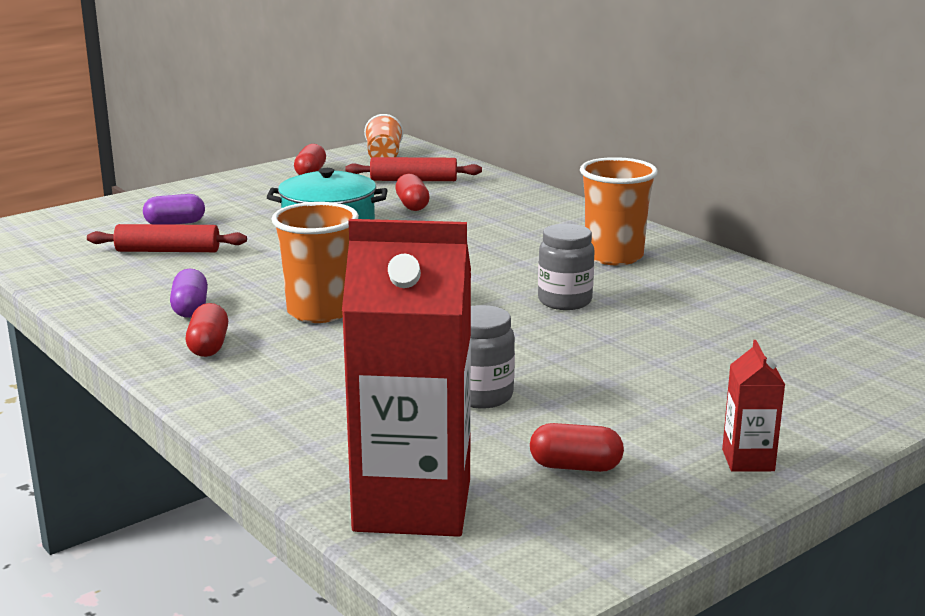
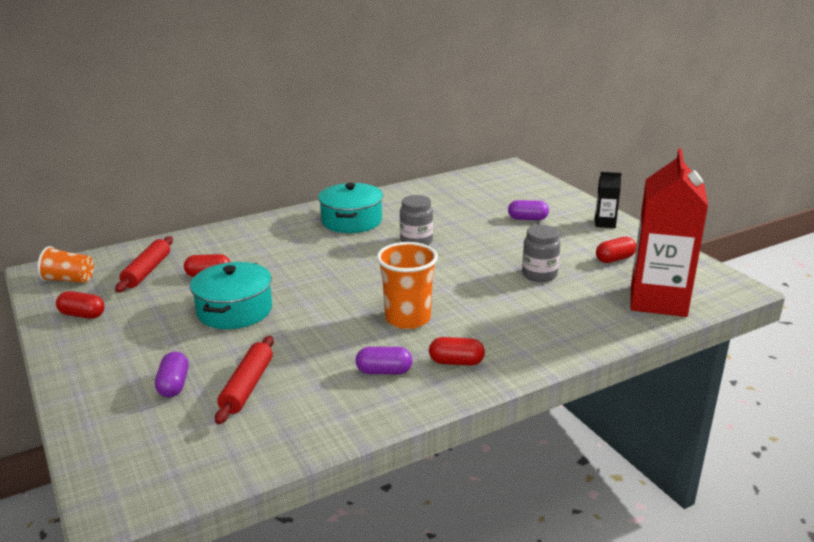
camera: 80 degrees left, 5 degrees up
(575, 466) = (615, 259): red capsule -> red capsule turned 45 degrees clockwise
(614, 256) = (351, 221): orange cup -> turquoise pot
(715, 382) = (527, 219): none -> purple capsule
(748, 460) = (605, 223): red carton -> black carton

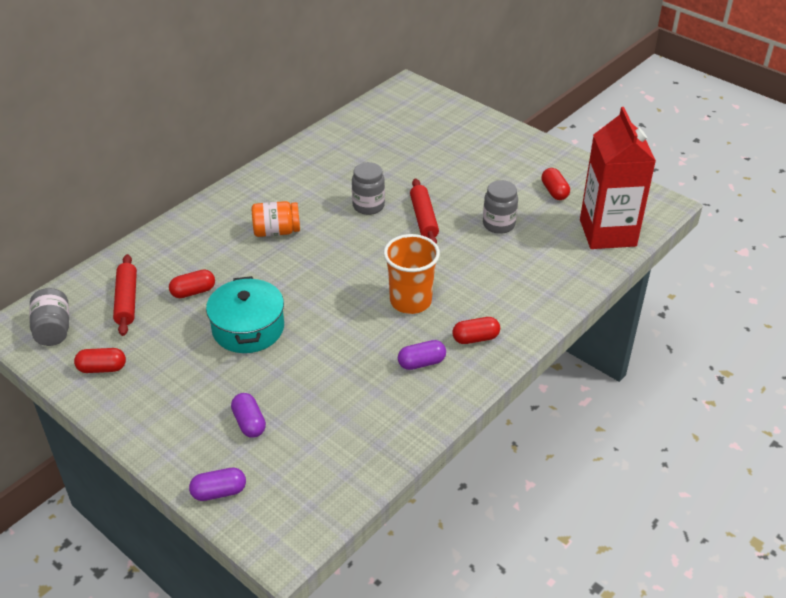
camera: 20 degrees left, 15 degrees up
(69, 280) = (53, 329): orange cup -> grey jar
(247, 386) = (315, 407): red rolling pin -> red rolling pin (424, 218)
(317, 246) = (276, 231): none -> orange jar
(351, 221) = (291, 191): turquoise pot -> none
(527, 219) = (457, 155): purple capsule -> purple capsule (219, 492)
(605, 223) = (528, 148): black carton -> none
(615, 259) = (554, 191): red capsule -> red capsule turned 60 degrees counterclockwise

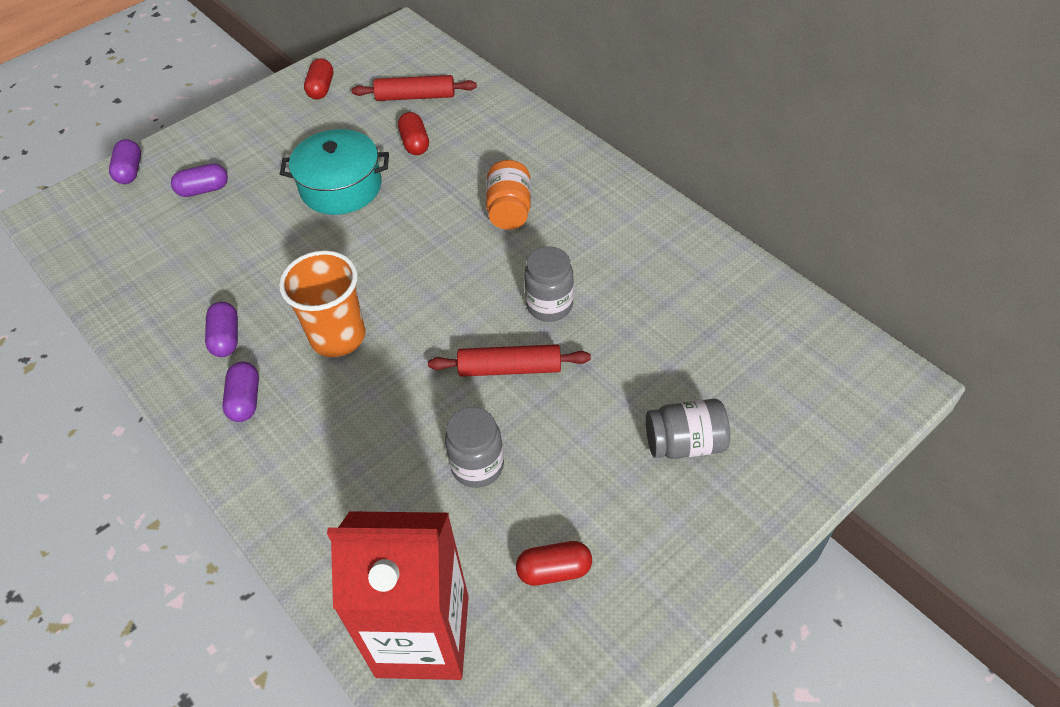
camera: 100 degrees right, 10 degrees up
(53, 329) = (387, 54): grey jar -> grey jar (685, 443)
(475, 338) = (245, 400): red capsule -> purple capsule

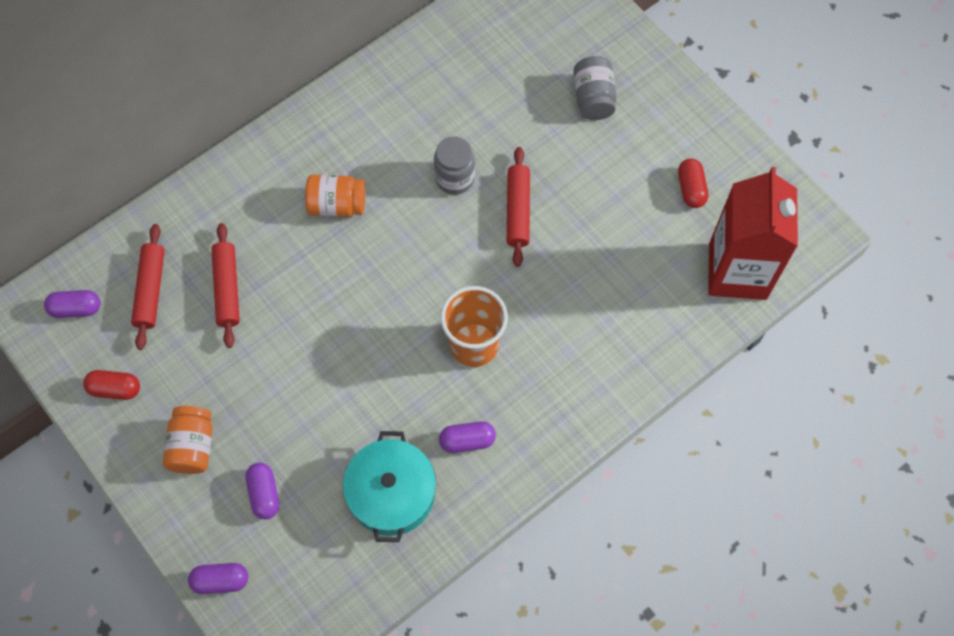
camera: 90 degrees left, 15 degrees up
(245, 400) = (536, 414): purple capsule -> purple capsule (76, 308)
(259, 140) = (193, 446): none -> orange jar
(341, 187) = (282, 356): turquoise pot -> turquoise pot (391, 493)
(415, 143) = (227, 288): red capsule -> red rolling pin
(477, 466) = (607, 235): grey jar -> none

